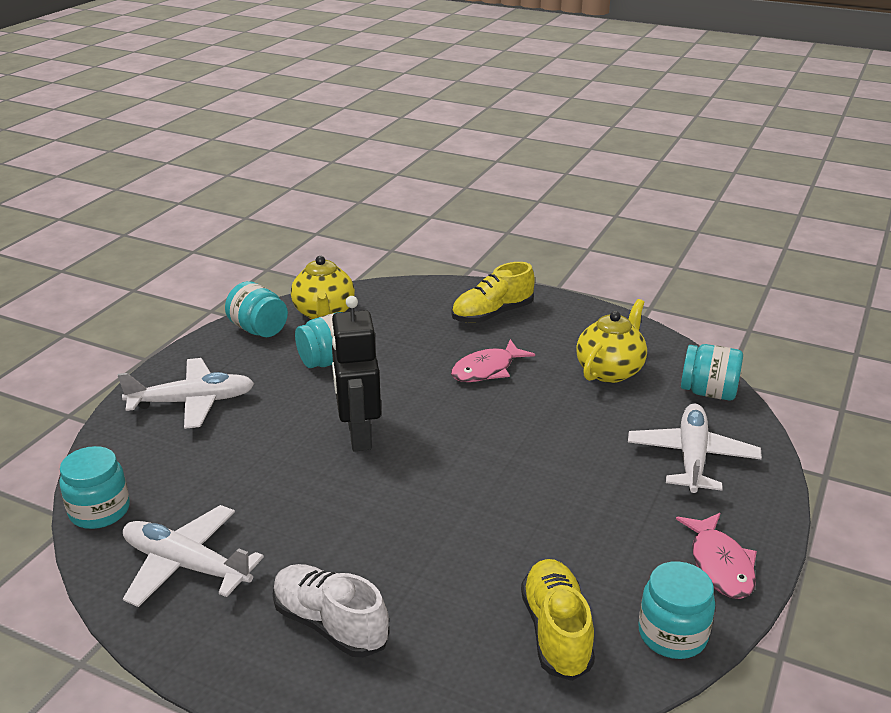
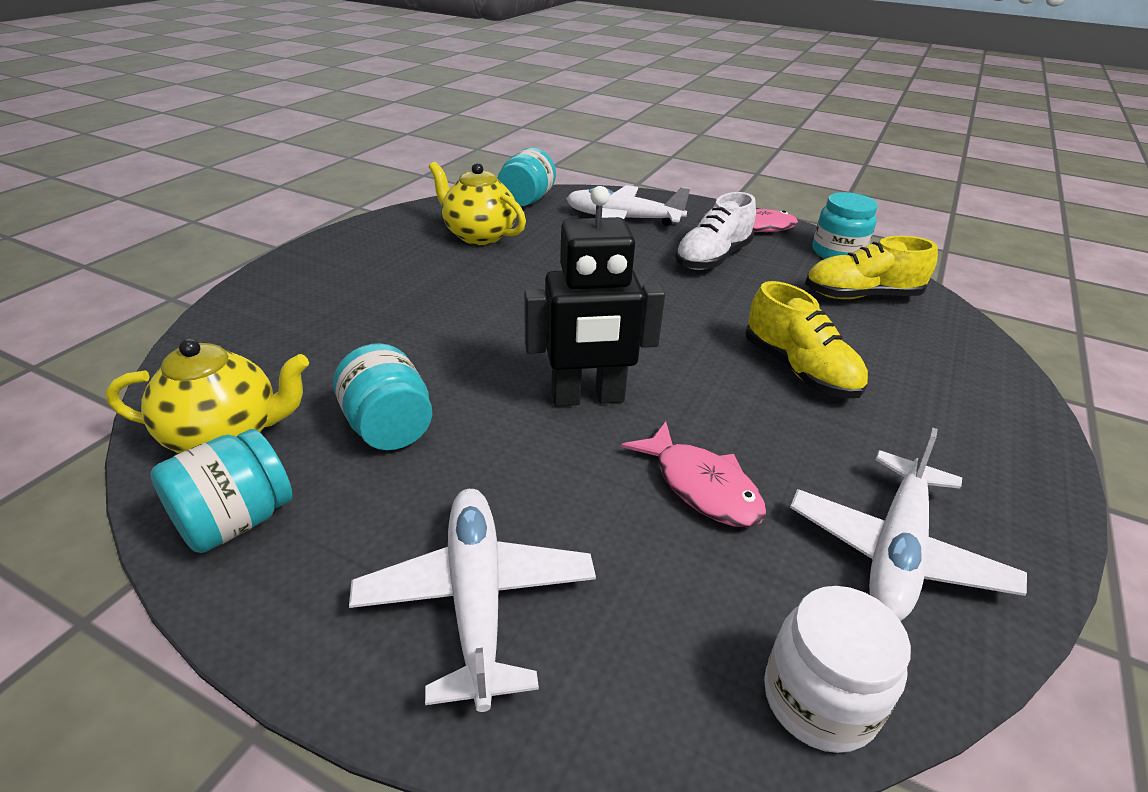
camera: 90 degrees left, 5 degrees up
(99, 511) = (819, 699): turquoise jar -> white jar
(330, 624) = (925, 416): white shoe -> white shoe (712, 258)
(486, 370) = (456, 300): pink fish -> pink fish (701, 486)
(492, 314) = (323, 288): yellow shoe -> yellow shoe (799, 370)

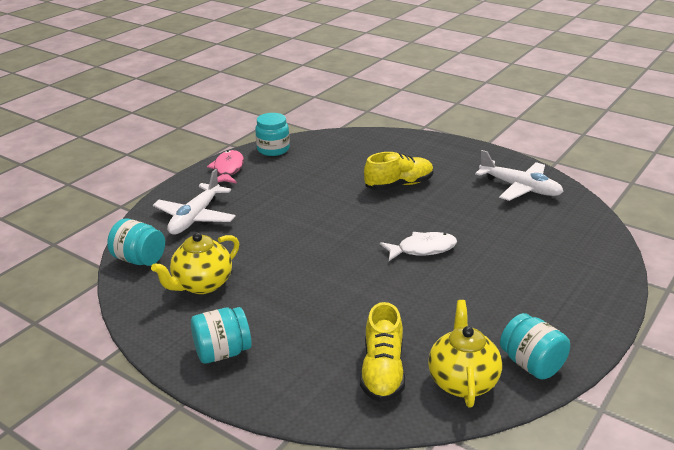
camera: 80 degrees left, 5 degrees down
(389, 427) = (451, 317): turquoise jar -> turquoise jar (222, 352)
(476, 598) = (564, 286): white plane -> none
(588, 398) = (423, 249): black robot -> white fish
(701, 486) = (489, 224): pink fish -> none
(712, 258) = (269, 191): white shoe -> none
(819, 699) = (589, 216): white jar -> none
(861, 296) = (327, 153): yellow shoe -> yellow shoe (383, 371)

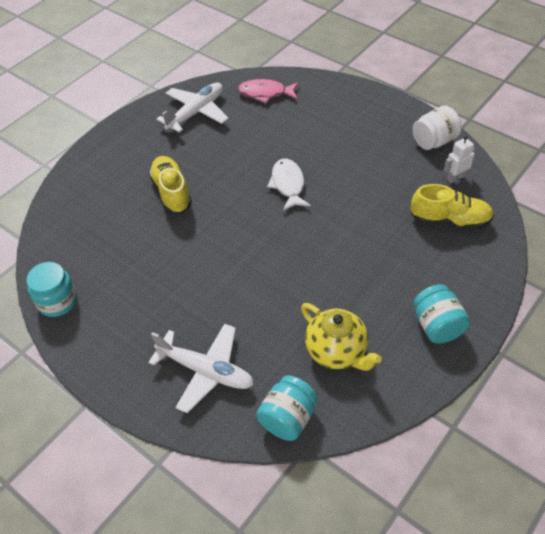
camera: 85 degrees left, 20 degrees up
(228, 169) = (96, 346): pink fish -> pink fish (265, 93)
(462, 381) = (455, 178): yellow teapot -> white robot
(531, 364) = (434, 141): turquoise jar -> white jar

